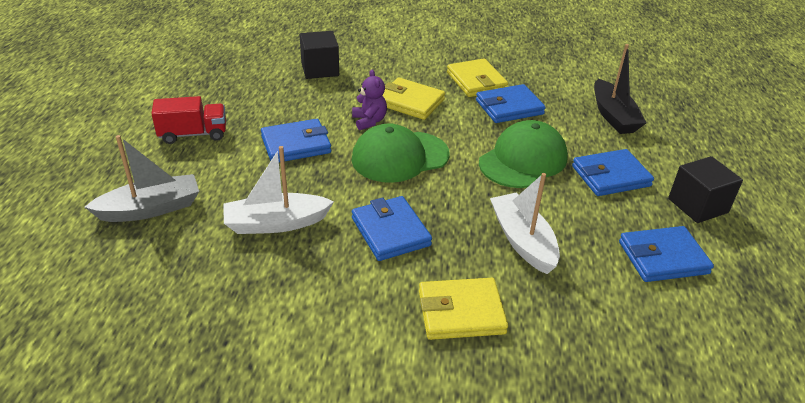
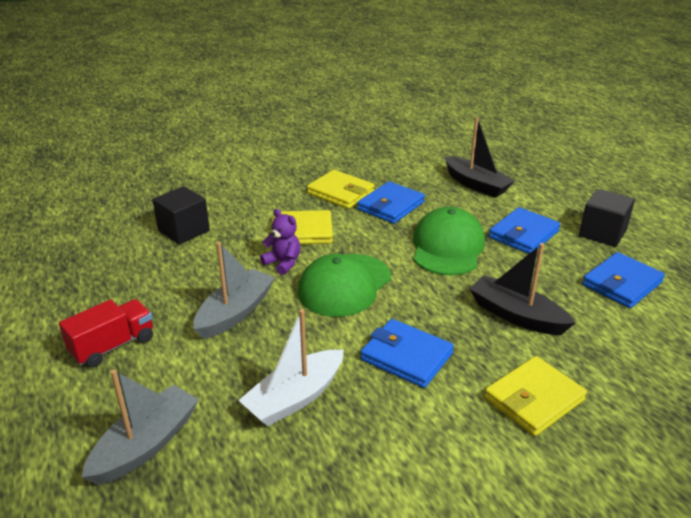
camera: 30 degrees left, 5 degrees down
(296, 144) = (235, 313): blue wallet -> grey boat
(523, 241) = (516, 315): white boat -> black boat

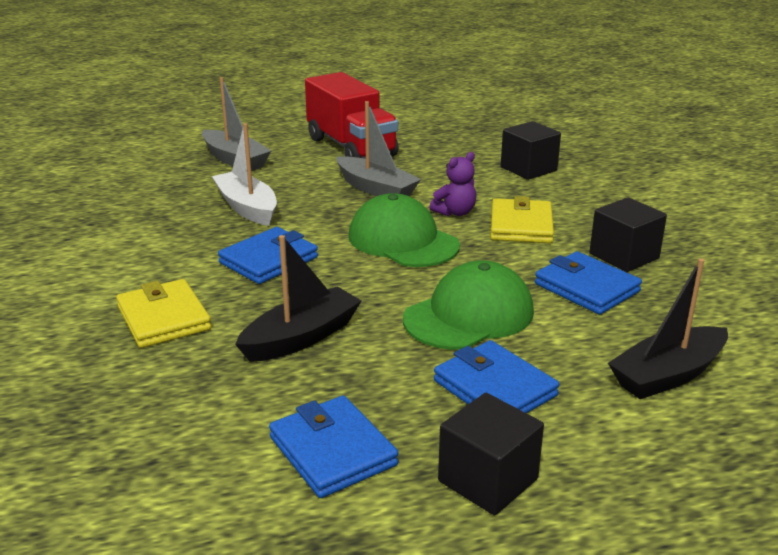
camera: 100 degrees right, 5 degrees down
(113, 346) = (351, 147): red truck -> red truck, size x1.67
(341, 193) = (624, 256): yellow wallet -> black cube
(447, 247) = (469, 315): green cap -> green cap turned 60 degrees counterclockwise

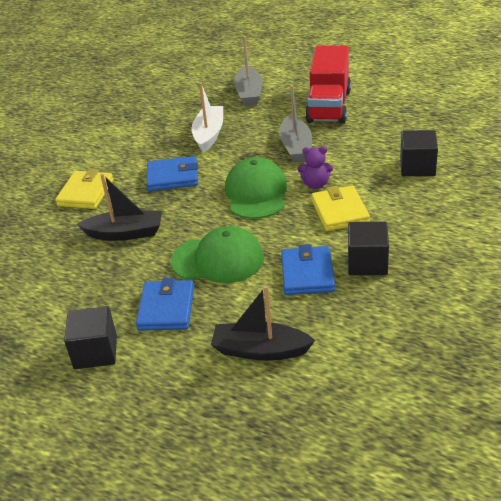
camera: 45 degrees right, 10 degrees up
(332, 451) = (59, 301): blue wallet -> none
(521, 226) = (339, 211): yellow wallet -> yellow wallet turned 60 degrees counterclockwise

